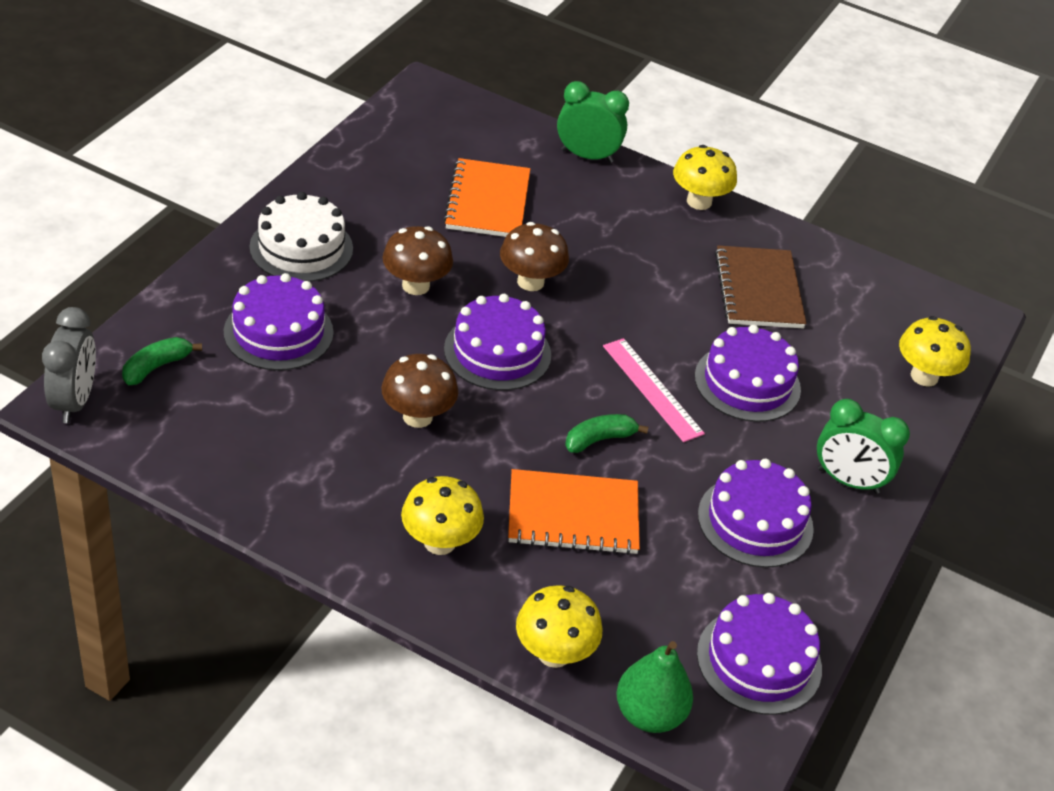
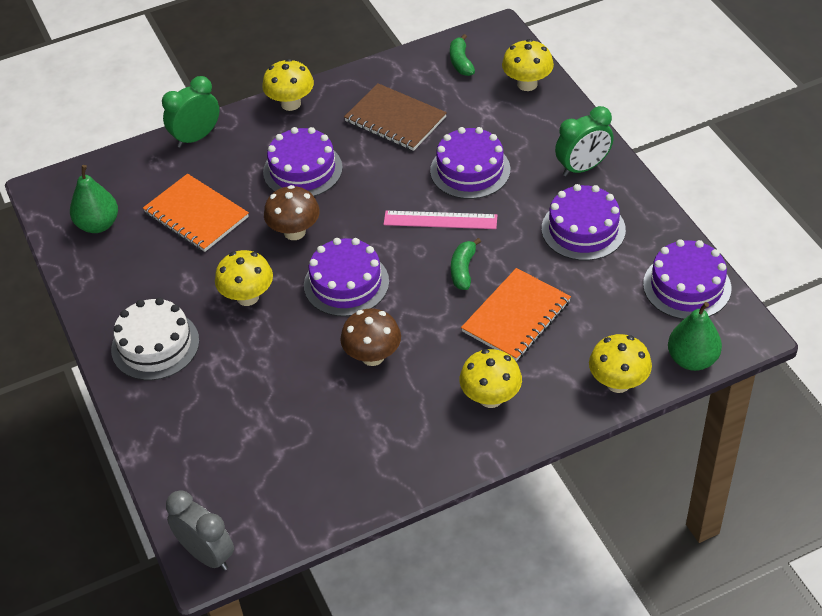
camera: 45 degrees left, 5 degrees up
(156, 367) = (210, 488): green banana -> green banana (461, 62)
(278, 332) = (231, 398): purple cake -> purple cake (302, 170)
(415, 142) = (98, 224): none -> green pear
(415, 285) = (247, 297): brown mushroom -> yellow mushroom

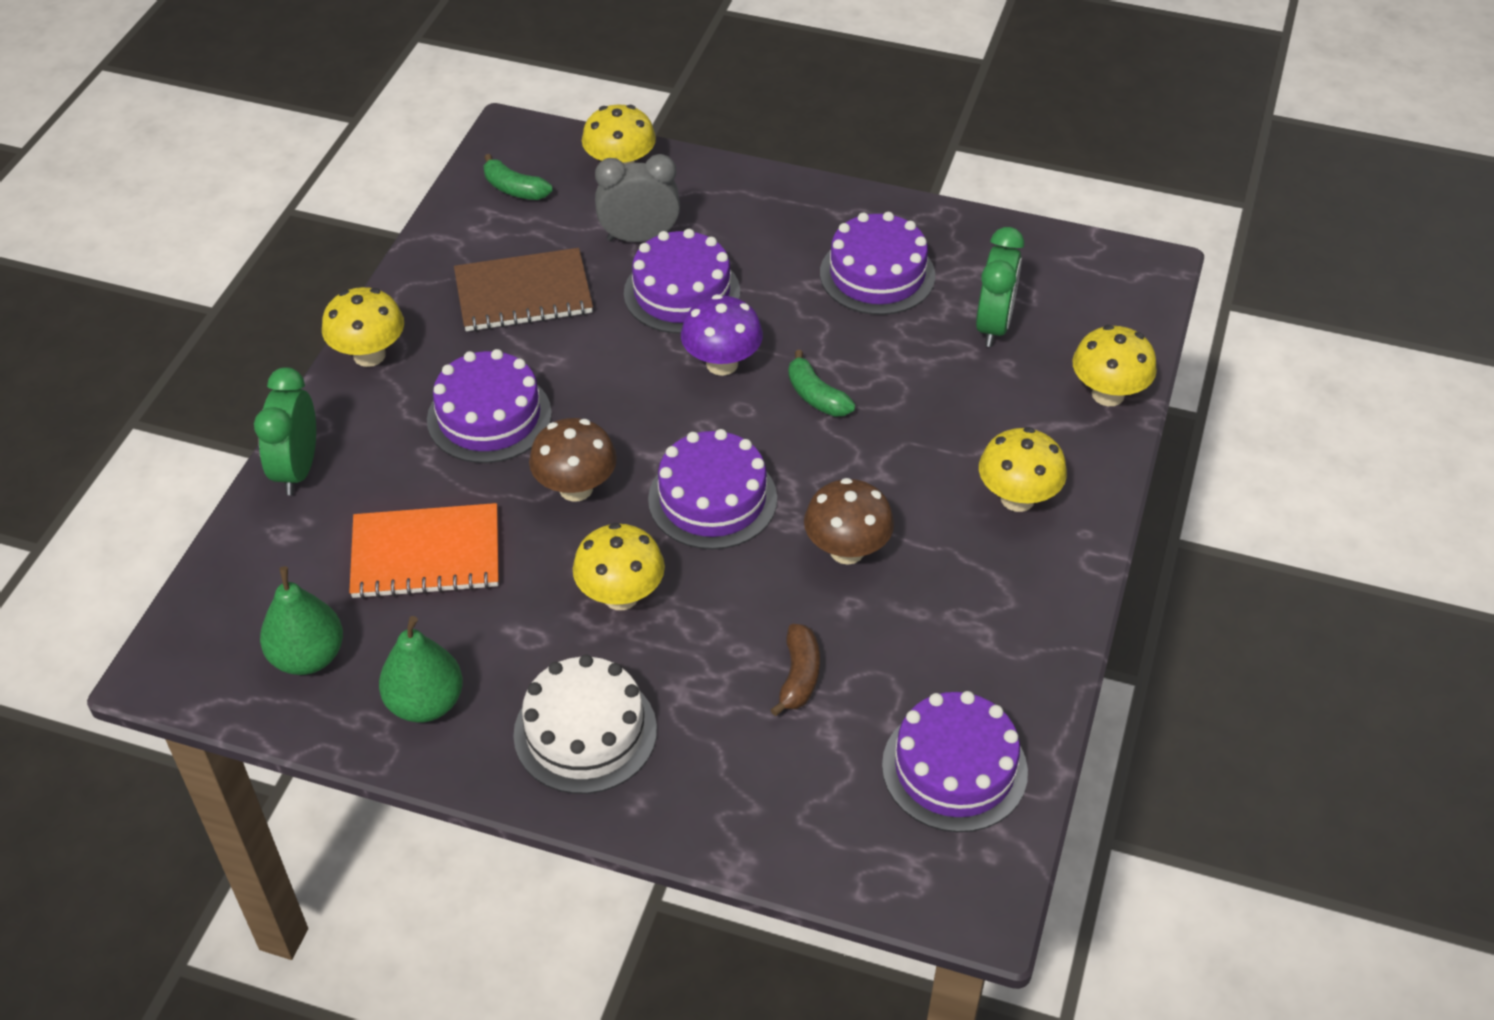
camera: 50 degrees left, 0 degrees up
(207, 554) = (967, 894): grey clock -> grey clock (639, 237)
(271, 396) = (799, 676): none -> brown banana
(440, 220) = (722, 364): pink ruler -> purple mushroom
(516, 316) = (931, 403): orange notebook -> none
(583, 168) = (794, 215): green clock -> green clock (993, 325)
(687, 286) = (1043, 262): purple cake -> purple cake (954, 768)
(692, 359) = (1138, 325): green pear -> green pear (425, 703)

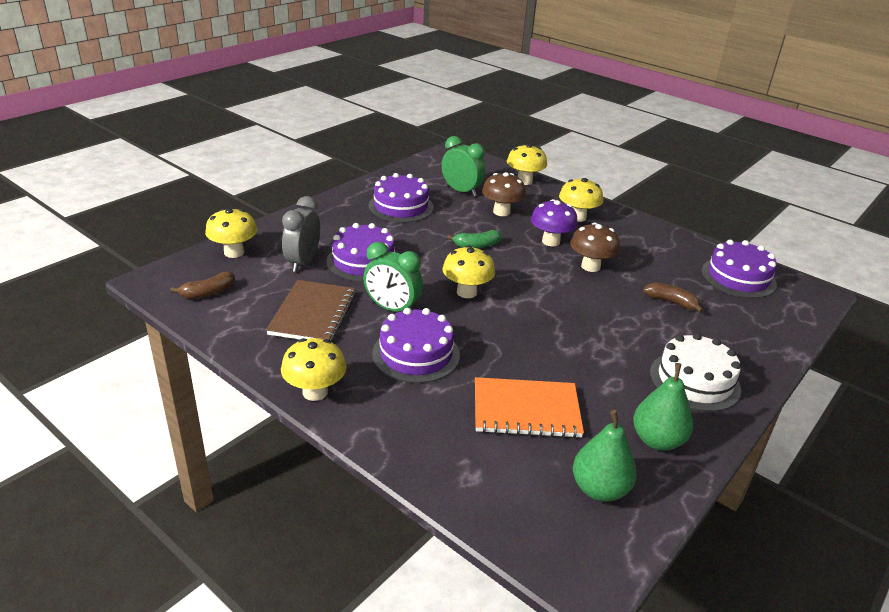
camera: 70 degrees left, 15 degrees down
(297, 469) = (408, 454): green clock -> green clock (392, 309)
(426, 554) = (526, 410): orange notebook -> orange notebook turned 75 degrees clockwise
(514, 189) = (208, 293): green banana -> brown banana
(576, 488) = (500, 336): brown mushroom -> brown mushroom (501, 212)
(621, 596) = (594, 342): yellow mushroom -> yellow mushroom (466, 292)
(712, 499) = (534, 294): purple cake -> none
(722, 364) = (432, 264): purple mushroom -> purple mushroom (551, 241)

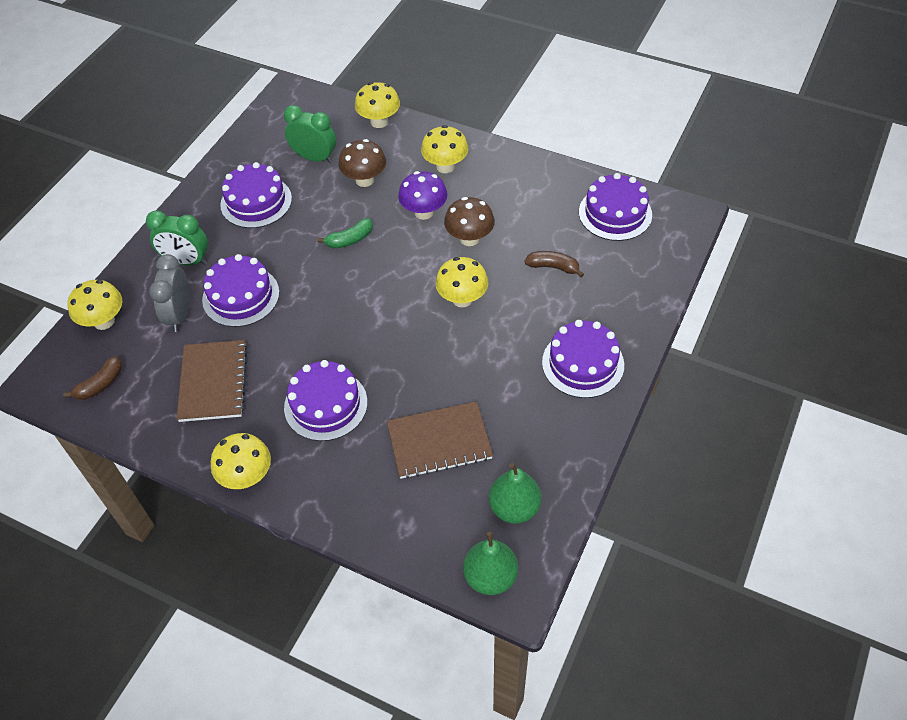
camera: 10 degrees left, 20 degrees up
(392, 309) = (288, 353): green clock -> green clock (186, 261)
(466, 292) = (354, 310): yellow mushroom -> yellow mushroom (462, 299)
(526, 410) = (439, 441): orange notebook -> brown notebook
(657, 440) = (556, 442): green pear -> green pear (490, 577)
(694, 381) = (583, 363): white cake -> purple cake

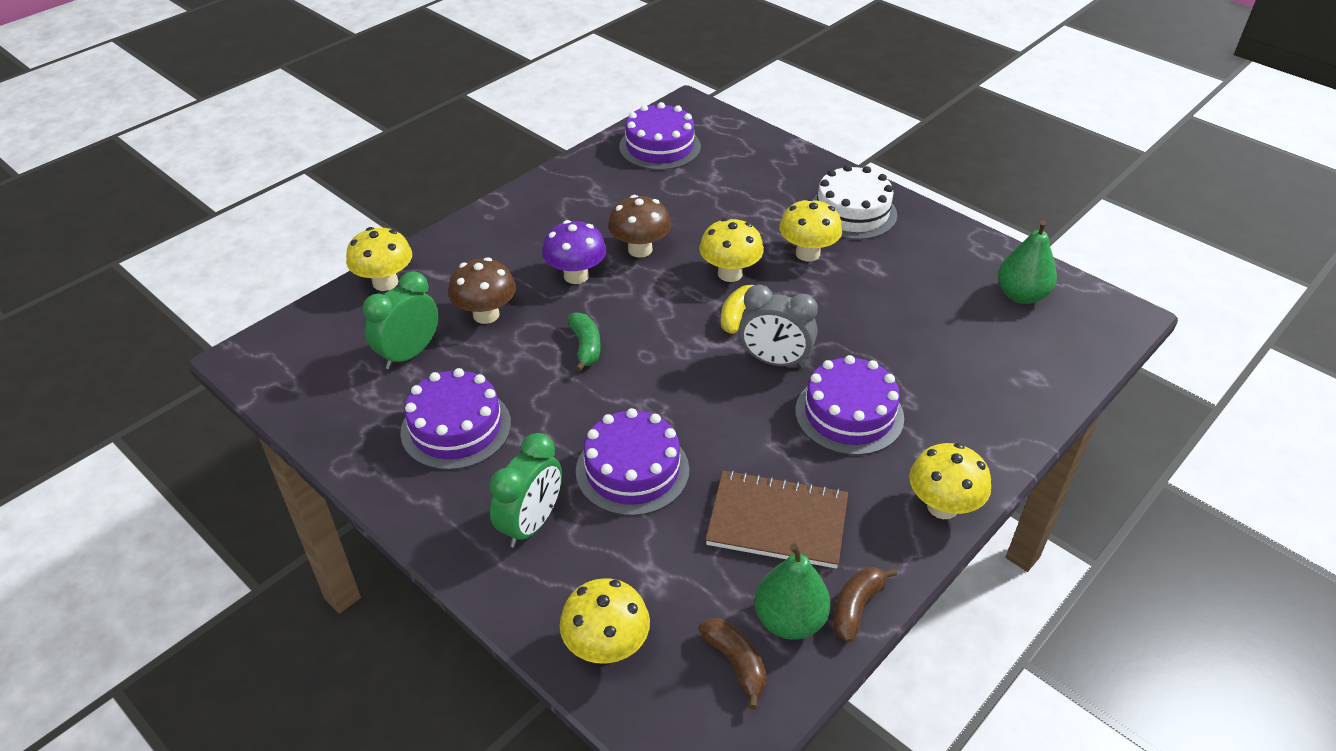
camera: 75 degrees left, 10 degrees down
(180, 315) = (637, 545): grey clock -> grey clock (774, 361)
(415, 315) = (738, 314): none -> yellow banana
(439, 441) = (926, 331): brown notebook -> none
(445, 166) = (509, 244): yellow mushroom -> yellow mushroom (807, 253)
(490, 577) = (1101, 328): green pear -> green pear (789, 620)
(553, 267) = (714, 201): brown banana -> brown banana (856, 607)
(583, 363) = (852, 212): purple cake -> white cake

